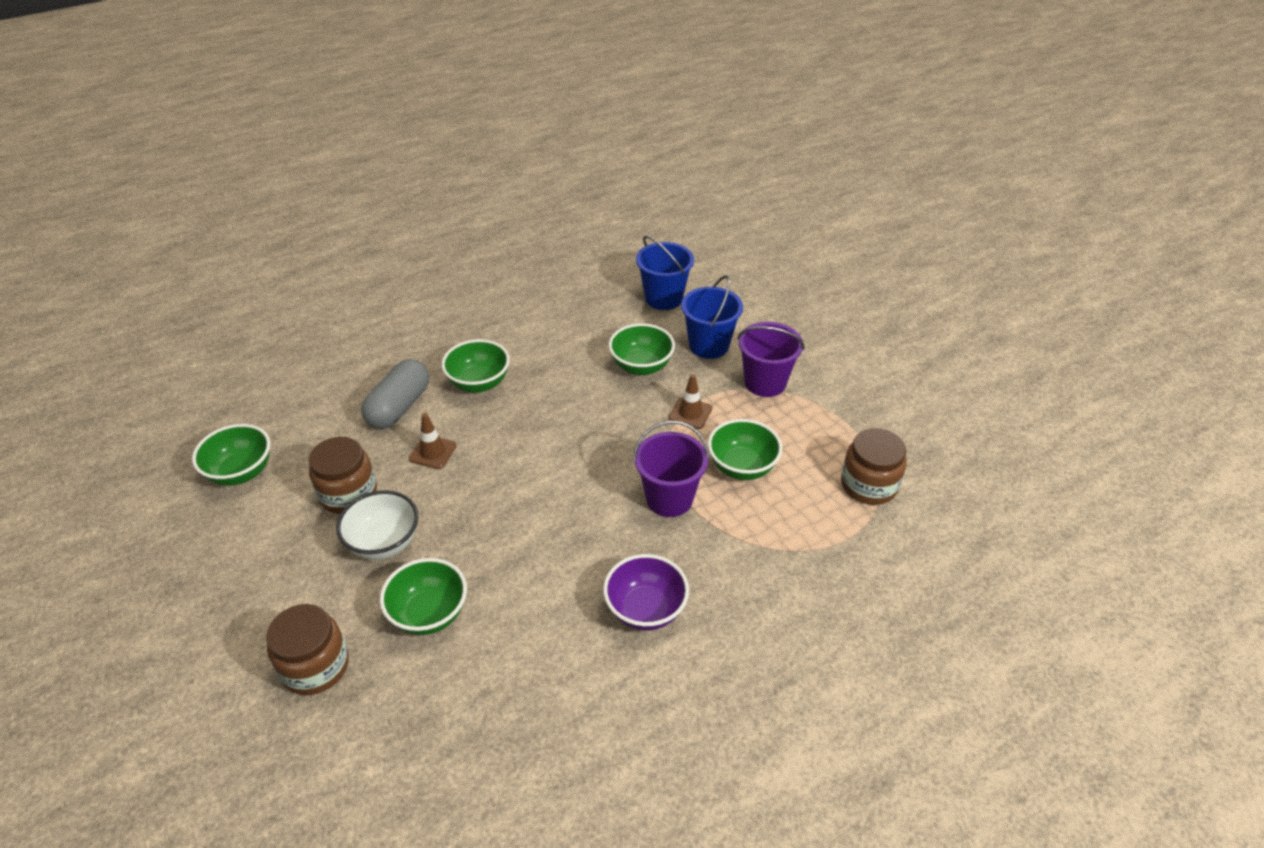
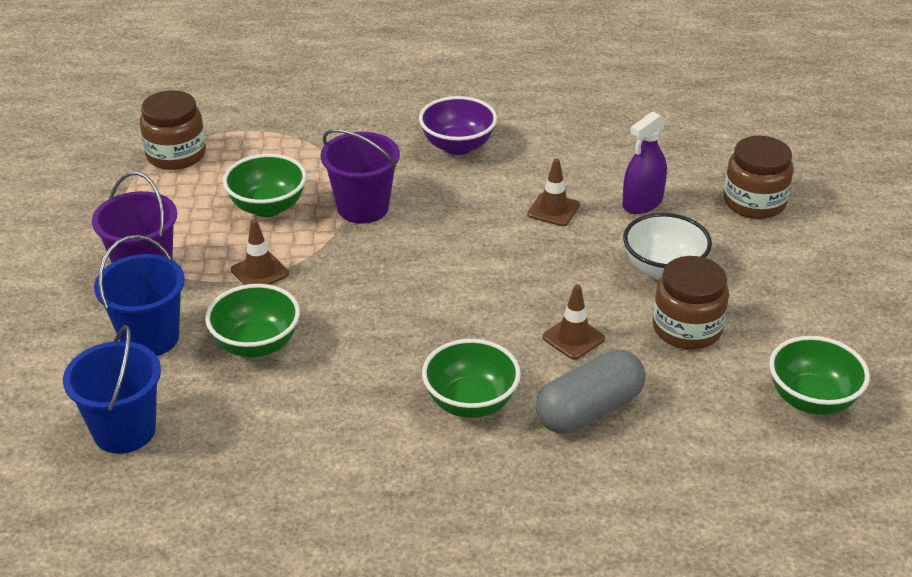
camera: 150 degrees left, 5 degrees down
(429, 614) = (642, 203): green bowl -> purple spray bottle
(508, 568) = (553, 210): none -> brown traffic cone

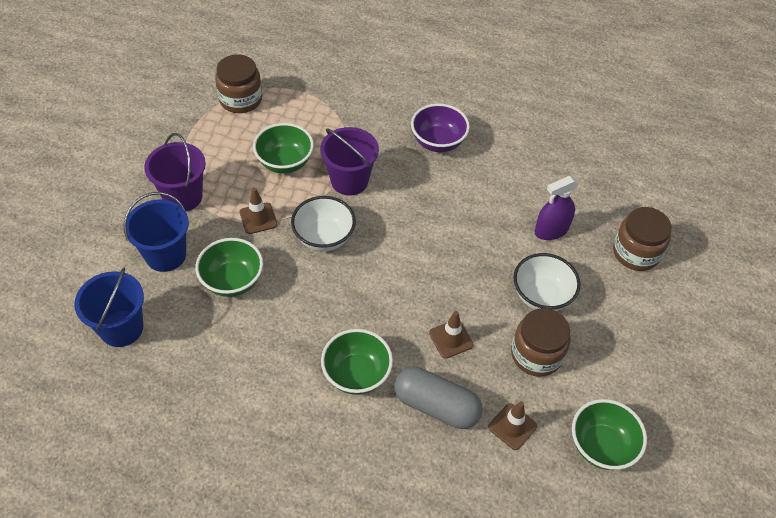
camera: 15 degrees right, 15 degrees up
(358, 272) = (324, 237): none -> white bowl
(553, 210) = (483, 219): brown traffic cone -> brown traffic cone (512, 426)
(589, 410) = (436, 406): grey capsule -> grey capsule turned 45 degrees clockwise

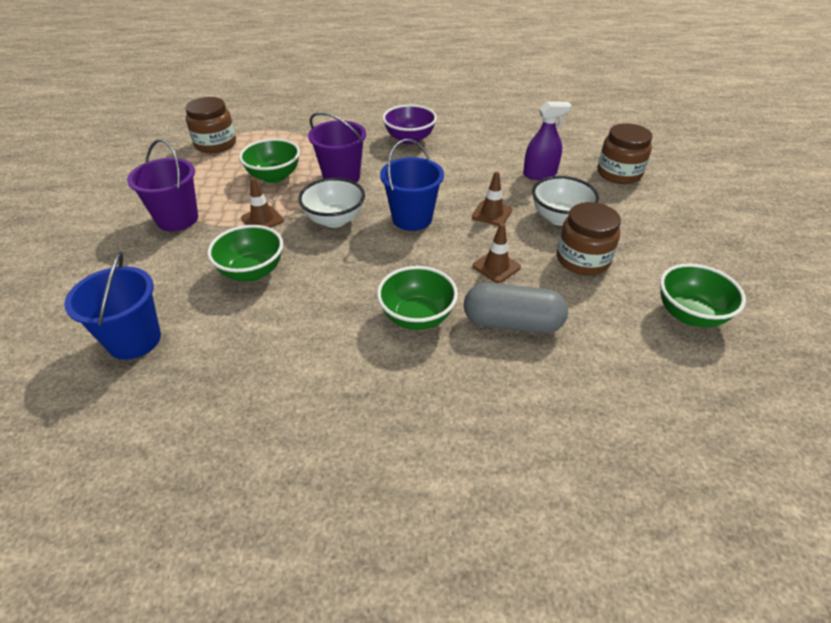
camera: 15 degrees left, 10 degrees down
(165, 255) = (171, 267): blue bucket -> blue bucket (412, 218)
(512, 426) = (597, 321): brown traffic cone -> brown traffic cone (492, 213)
(551, 230) = (539, 174): purple spray bottle -> purple spray bottle turned 150 degrees counterclockwise

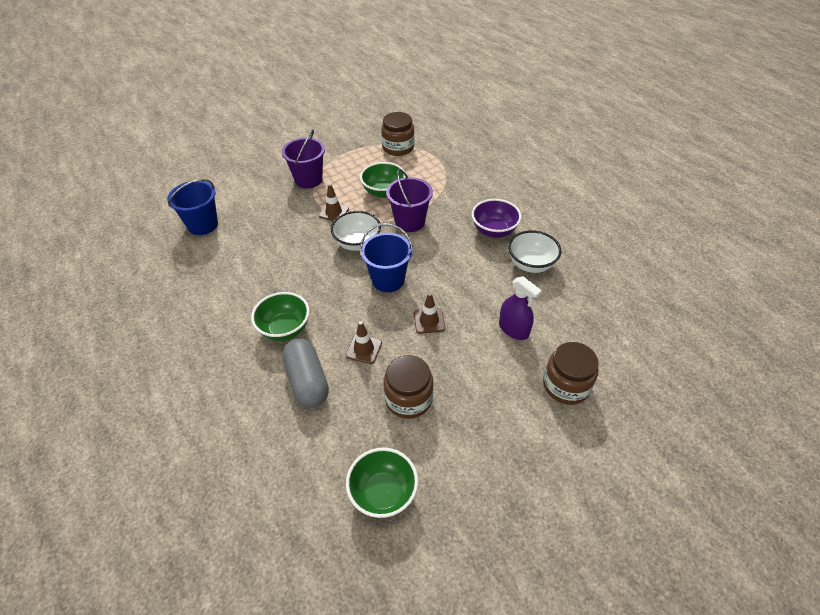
camera: 60 degrees right, 5 degrees up
(252, 271) = (281, 236): green bowl -> none
(560, 218) = (456, 365): white bowl -> white bowl (531, 264)

